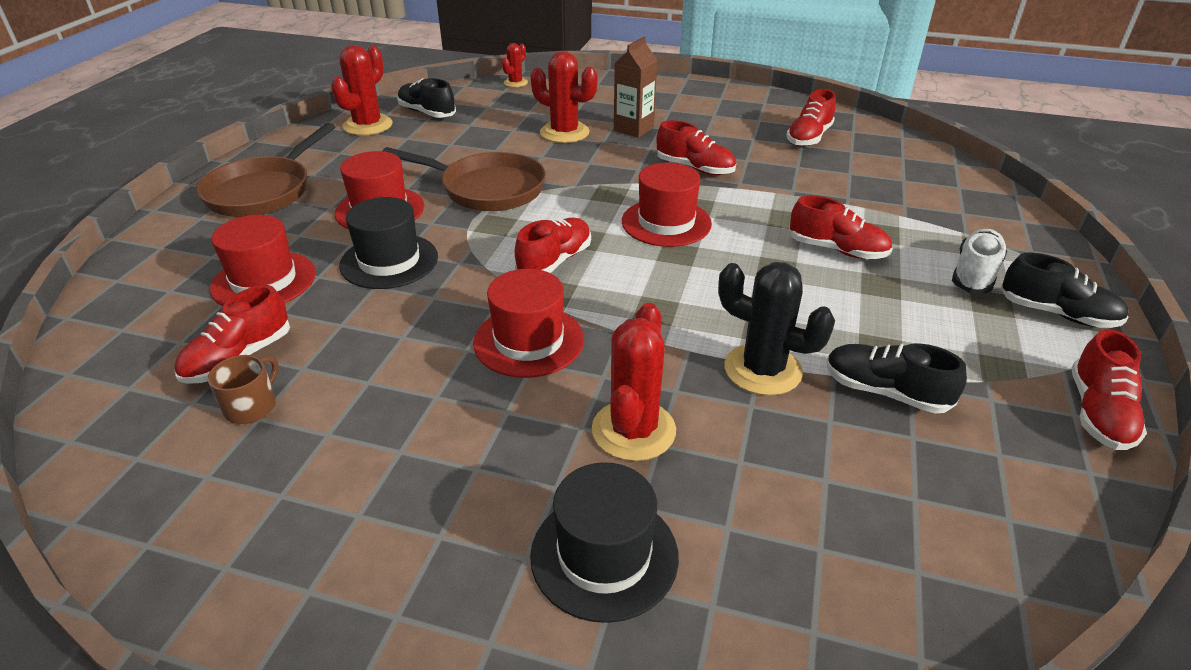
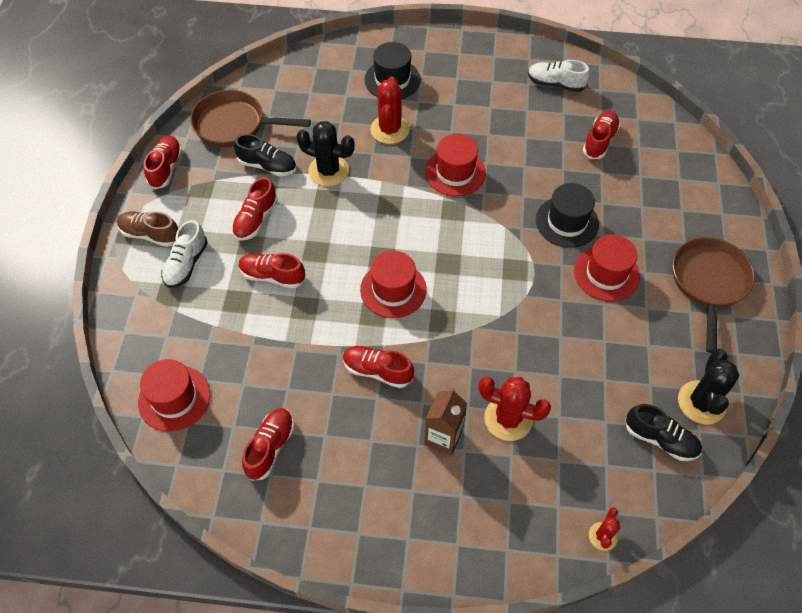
camera: 170 degrees right, 20 degrees up
(219, 485) = (555, 84): none -> white shoe
(251, 406) = (571, 117): brown mug -> none
(264, 281) = (631, 194): red hat -> red hat (174, 398)
(368, 125) = (701, 402): red cactus -> black cactus
(487, 189) = (540, 312): brown pan -> brown pan (234, 125)
(555, 261) = (461, 237): red shoe -> red shoe (256, 219)
(1057, 314) = (150, 234): black shoe -> brown shoe

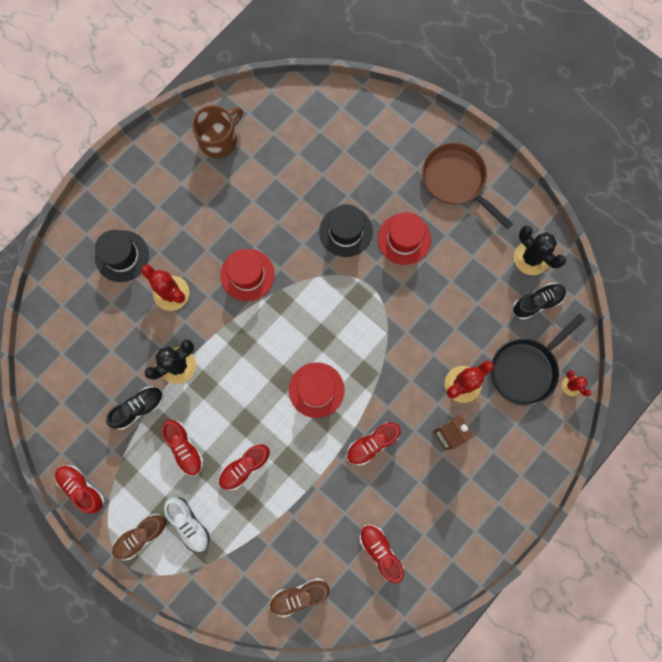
camera: 55 degrees left, 20 degrees up
(174, 398) = (299, 596): red hat -> brown shoe
(234, 125) = (76, 408): brown pan -> none
(555, 84) = (219, 140): white shoe -> brown mug
(578, 473) = (526, 369): none -> black pan
(599, 141) = (295, 153): red shoe -> none

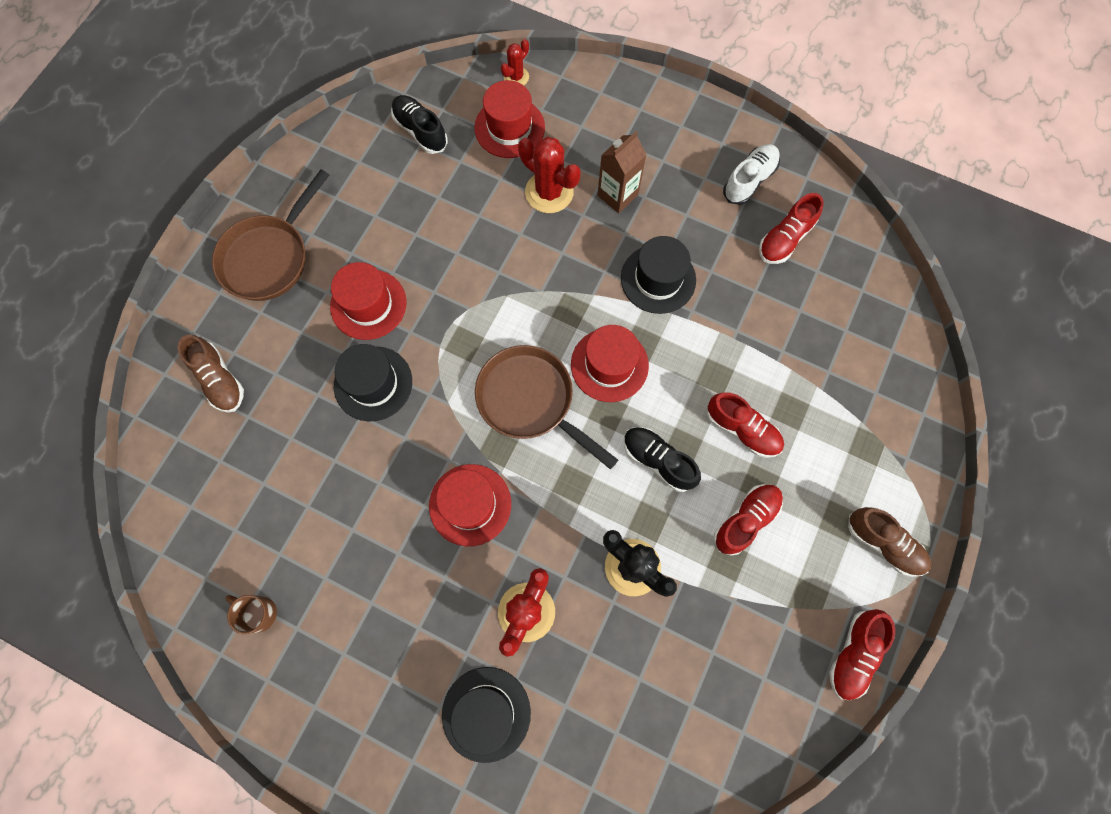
camera: 105 degrees left, 5 degrees down
(138, 408) = (712, 606): black shoe -> black shoe (658, 461)
(189, 524) = (842, 482): white shoe -> white shoe (749, 180)
(219, 140) = (259, 613): brown mug -> brown mug, size x0.56
(299, 596) = (874, 318): brown shoe -> brown shoe (220, 380)
(305, 330) = (530, 400): none -> brown pan
(372, 444) = (658, 279): red shoe -> black hat
(526, 369) = (509, 127): black pan -> red hat
(531, 258) = (362, 148): black cactus -> none

